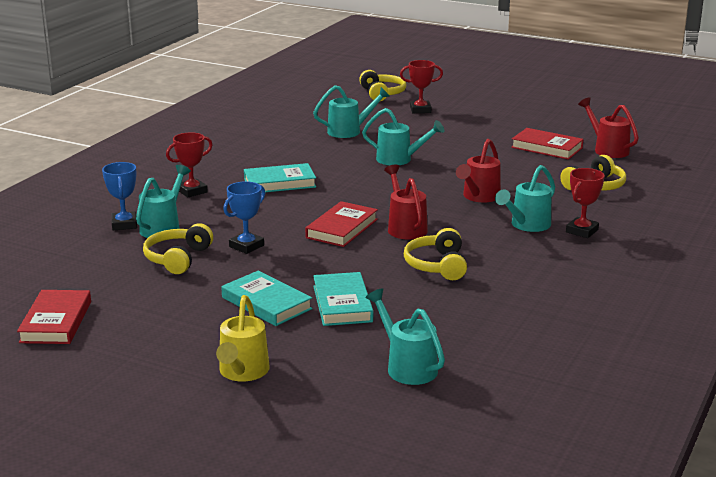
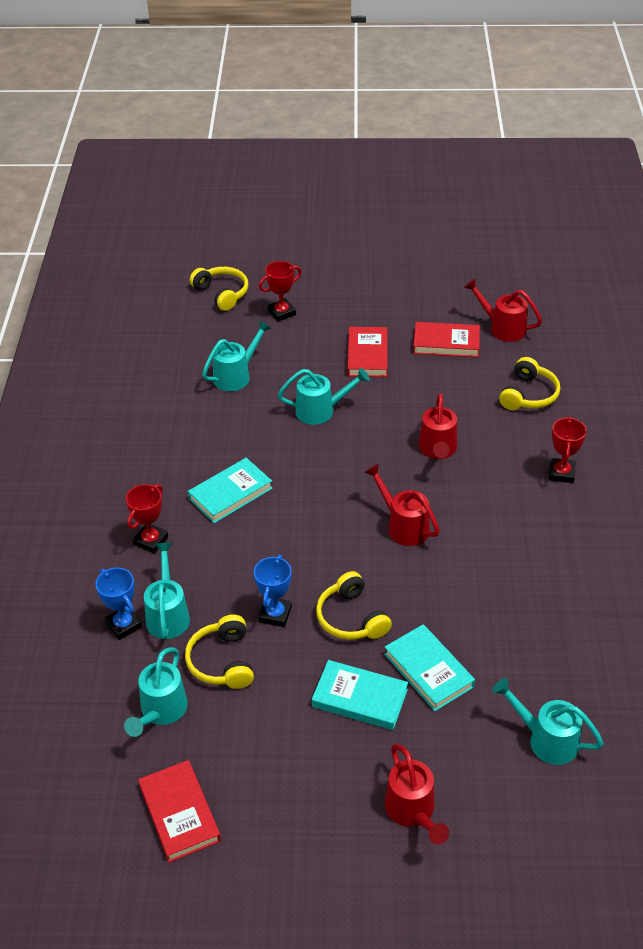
camera: 25 degrees left, 20 degrees up
(242, 372) = (412, 811): yellow watering can -> red watering can
(342, 228) = (346, 550): red book -> red book (367, 355)
(437, 265) = (472, 576): yellow headphones -> yellow headphones (351, 618)
(527, 225) = (509, 481): turquoise watering can -> turquoise watering can (161, 711)

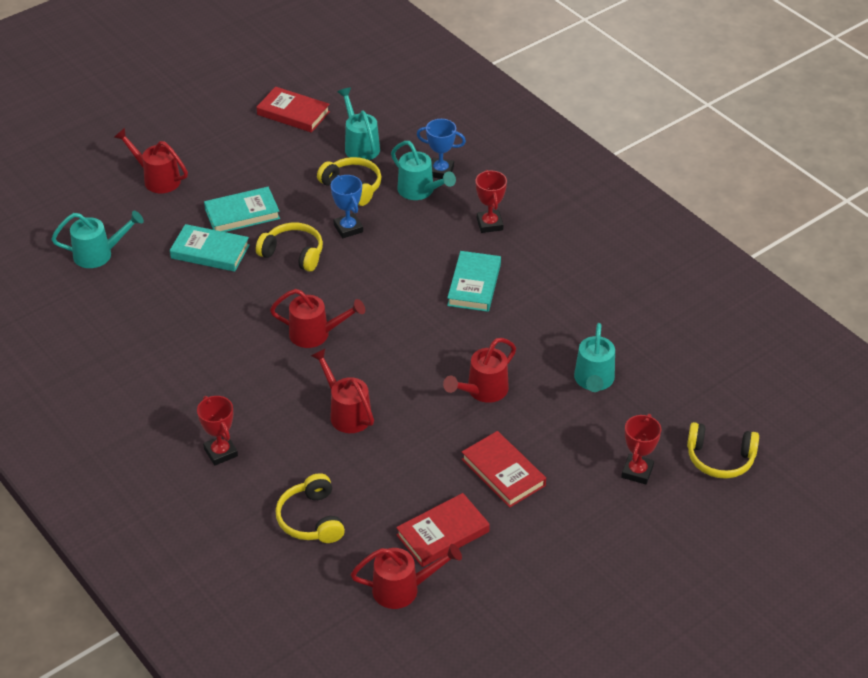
camera: 140 degrees right, 0 degrees up
(320, 411) = (483, 391): turquoise watering can -> red watering can

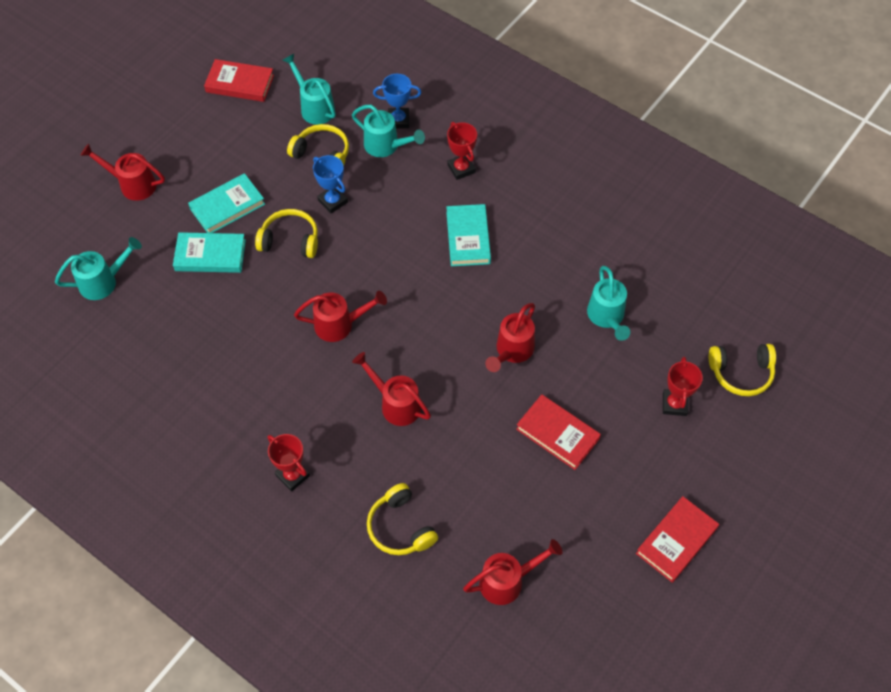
camera: 15 degrees left, 15 degrees up
(443, 533) = (524, 512): red book -> red book (676, 541)

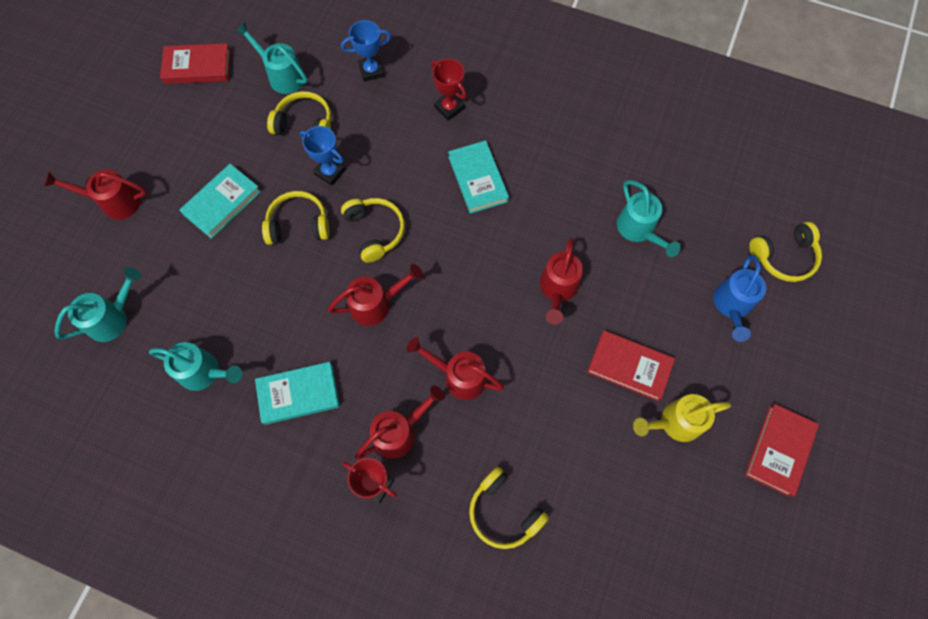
camera: 15 degrees left, 10 degrees up
(210, 255) = (219, 261): turquoise book -> turquoise book (298, 394)
(358, 262) = (375, 231): none -> yellow headphones
(386, 146) = (367, 101): turquoise watering can -> turquoise watering can (204, 372)
(507, 581) = (629, 541): red watering can -> red watering can (399, 432)
(585, 492) = (675, 422): none -> yellow watering can
(674, 404) = (731, 305): red trophy -> blue watering can

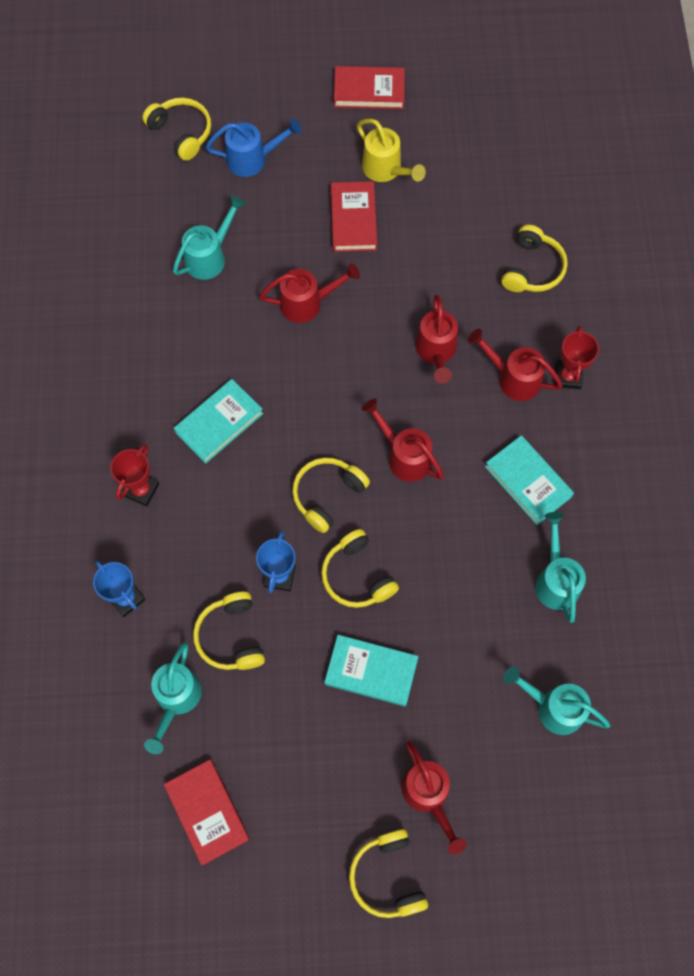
camera: 115 degrees left, 0 degrees up
(83, 154) = (387, 876): none -> yellow headphones

